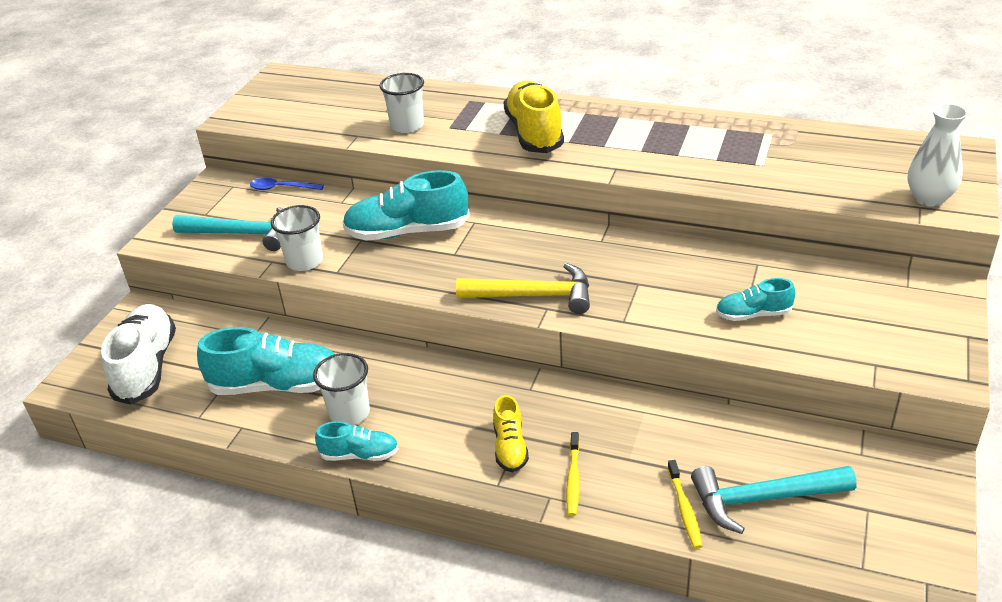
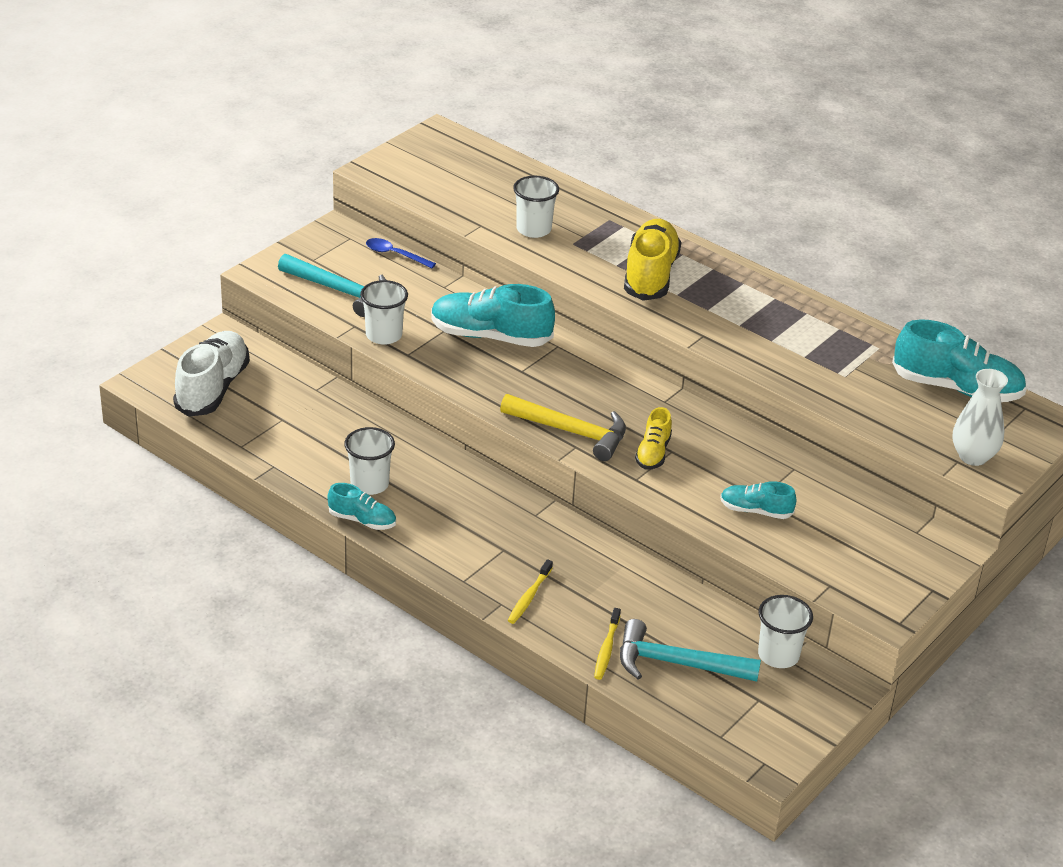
camera: 15 degrees right, 0 degrees up
(277, 385) = (318, 441): turquoise shoe -> turquoise shoe (956, 388)
(510, 447) = (491, 556): yellow shoe -> yellow shoe (653, 453)
(850, 453) = (778, 655): none -> white cup

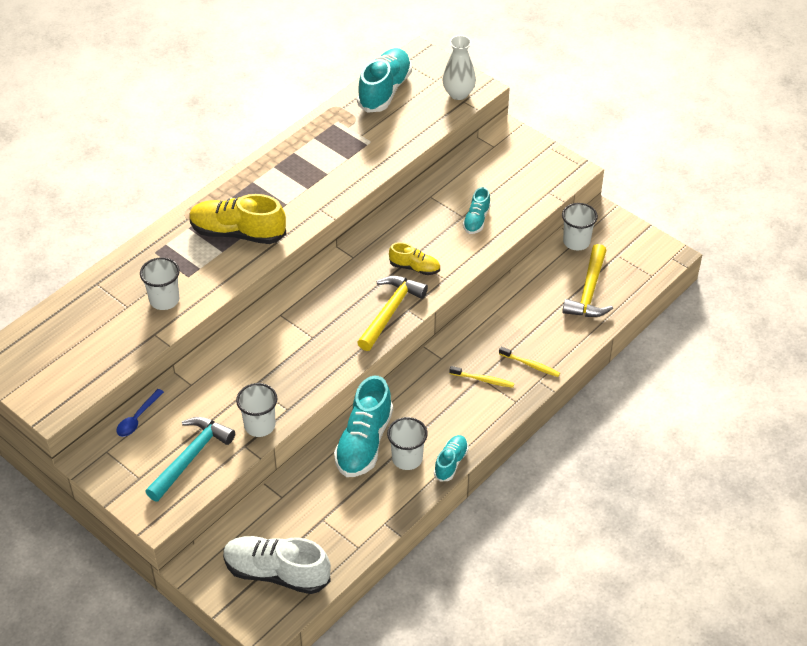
camera: 85 degrees left, 10 degrees up
(490, 336) = (265, 355): turquoise shoe -> turquoise shoe (364, 442)
(606, 649) = (579, 326): yellow toothbrush -> yellow toothbrush (483, 380)
(677, 663) = (589, 291): turquoise hammer -> yellow hammer

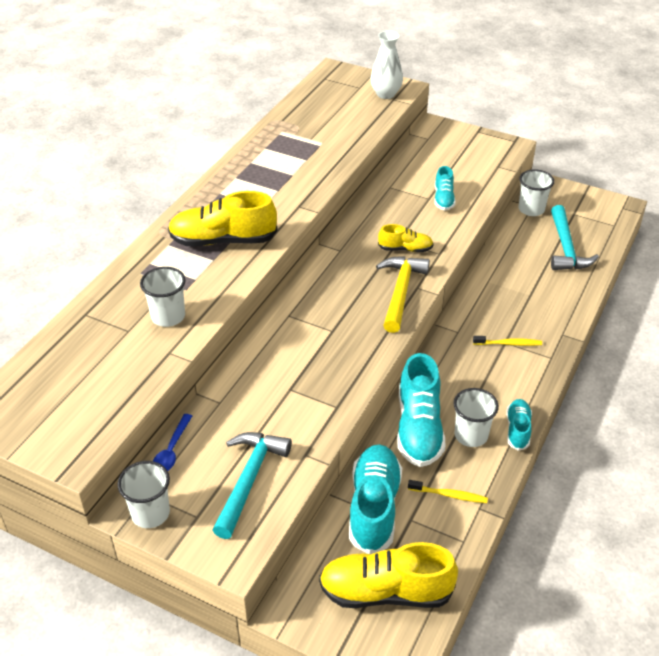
camera: 15 degrees left, 5 degrees down
(259, 425) = (313, 429): white cup -> white cup (150, 513)
(277, 573) = (386, 592): white shoe -> yellow shoe
(384, 91) = (315, 101): turquoise shoe -> turquoise shoe (374, 507)
(530, 365) = (547, 321): yellow toothbrush -> yellow toothbrush (449, 495)
(589, 291) = (566, 248): yellow hammer -> turquoise hammer

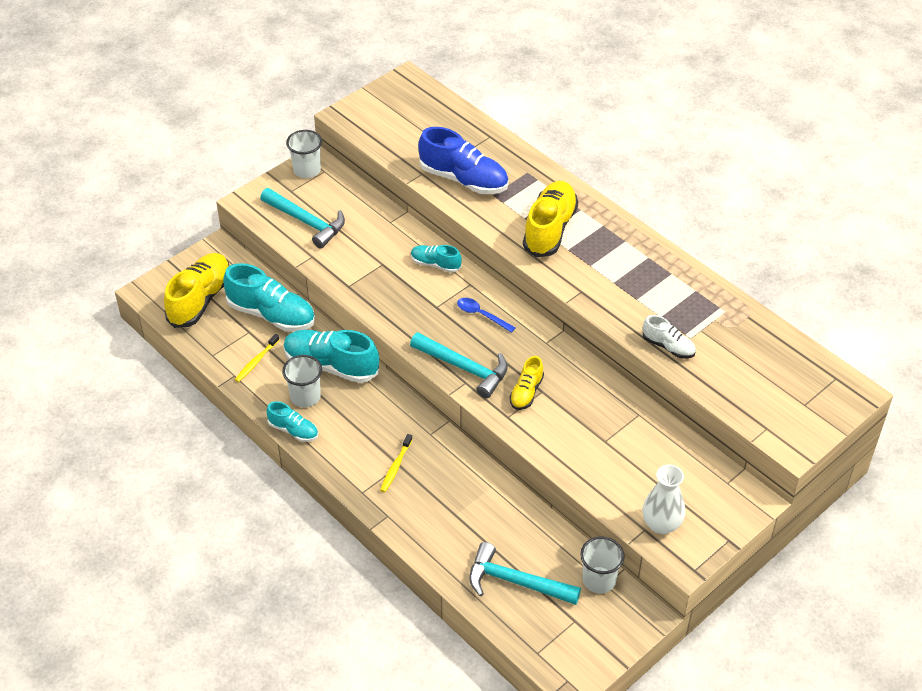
camera: 110 degrees right, 5 degrees up
(168, 316) = (463, 179): white cup -> blue shoe
(171, 450) = (357, 189): blue spoon -> blue spoon (481, 315)
(338, 151) = (668, 346): none -> white shoe
(386, 94) = (780, 424): white vase -> white vase (661, 524)
(400, 292) = (464, 368): yellow hammer -> turquoise hammer
(443, 199) = (598, 453): turquoise shoe -> turquoise shoe (435, 264)

